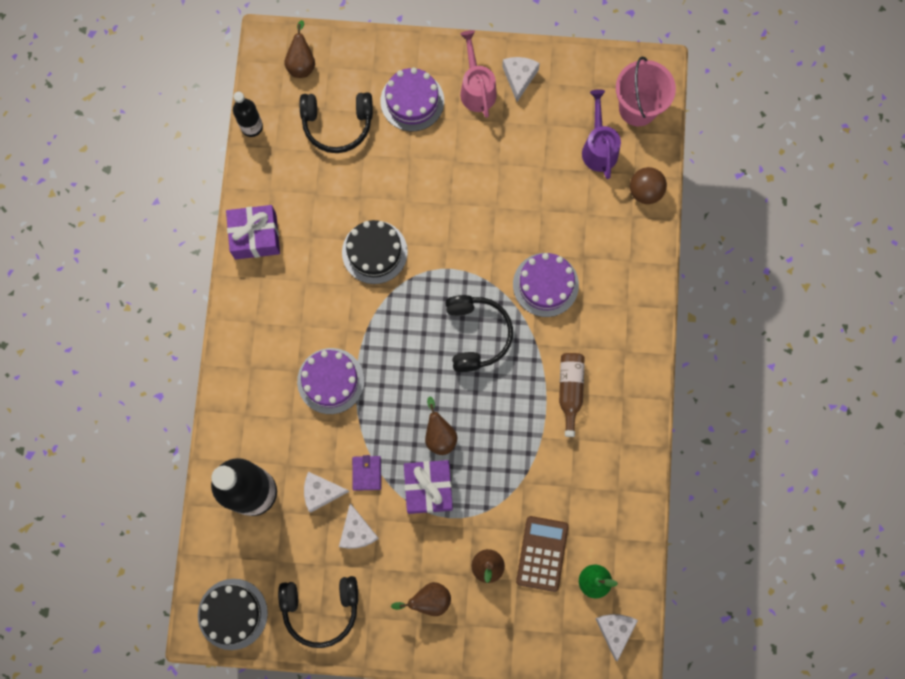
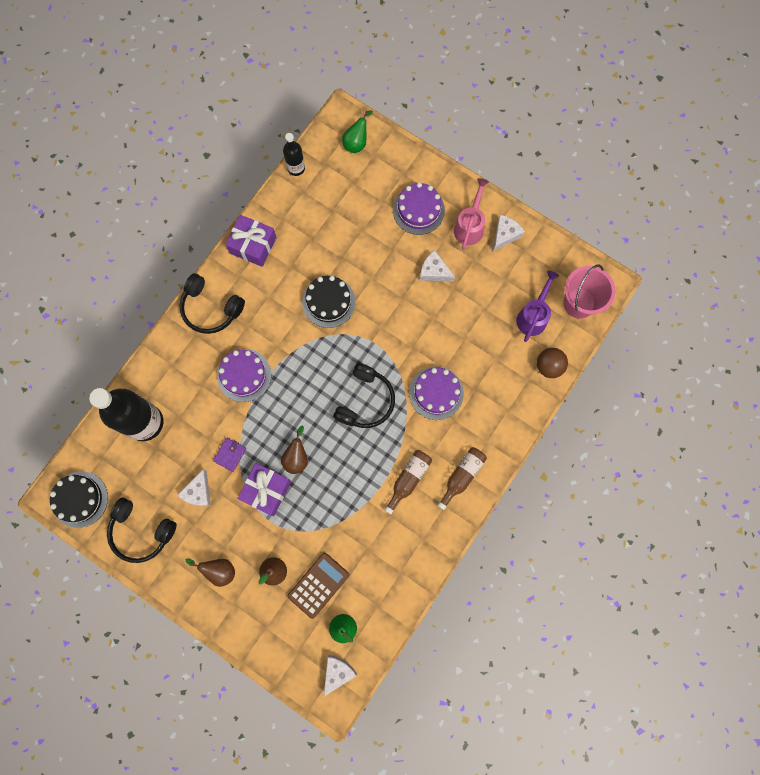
camera: 30 degrees right, 0 degrees up
(302, 63) = (357, 143): brown pear -> green pear
(321, 492) = (191, 450): white cheese -> white cheese (434, 271)
(337, 124) = (356, 198): black headphones -> black headphones (211, 308)
(623, 356) = (462, 476): none -> brown bottle

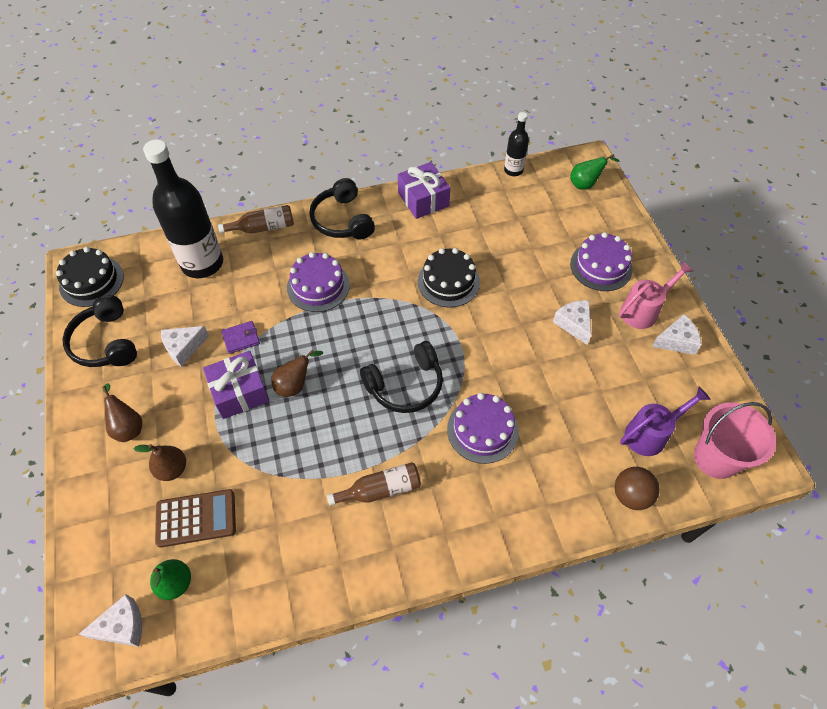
camera: 40 degrees right, 20 degrees down
(462, 476) = (439, 532): brown bottle -> brown bottle (263, 228)

